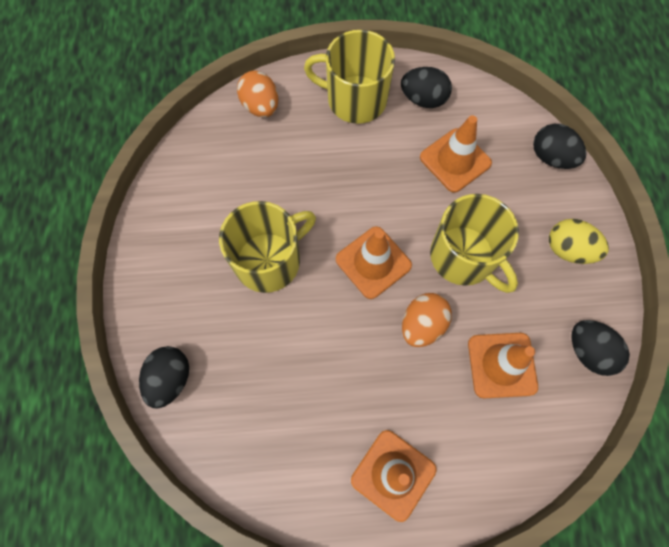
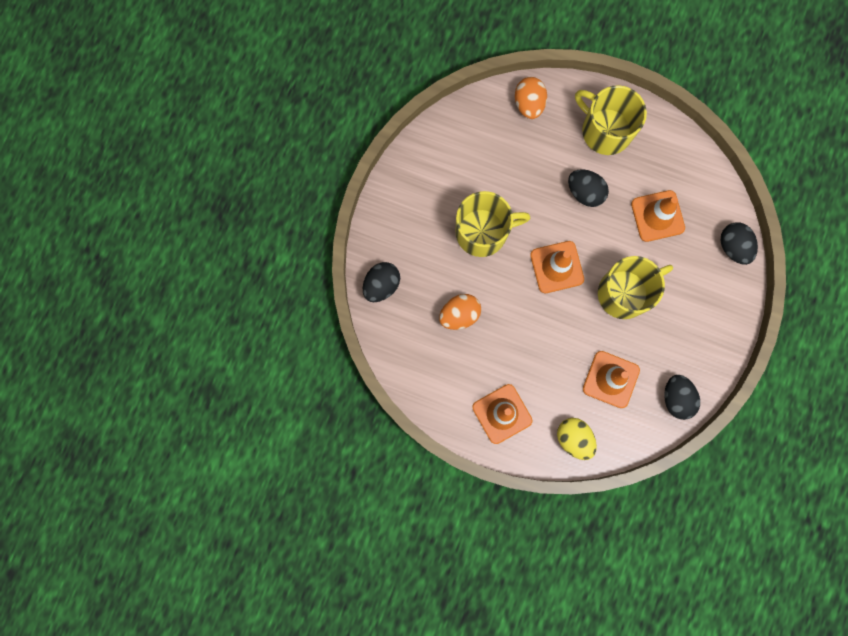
camera: 25 degrees right, 10 degrees up
(422, 325) = (569, 327): orange egg -> orange egg (459, 314)
(423, 99) = (659, 154): black egg -> black egg (585, 192)
(464, 257) = (624, 293): yellow mug -> yellow mug turned 105 degrees counterclockwise
(568, 249) = (704, 322): yellow egg -> yellow egg (574, 438)

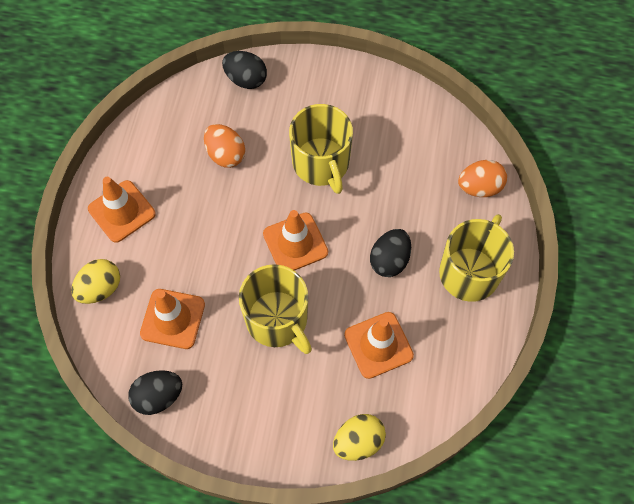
camera: 80 degrees right, 15 degrees down
(733, 247) = (358, 441): black egg -> yellow egg

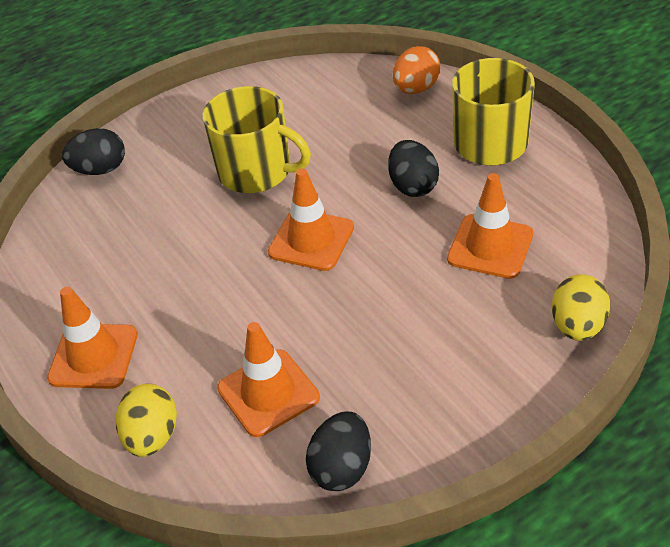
camera: 40 degrees left, 20 degrees down
(225, 154) = (152, 232): orange egg -> none
(277, 320) = (375, 305): yellow mug -> none

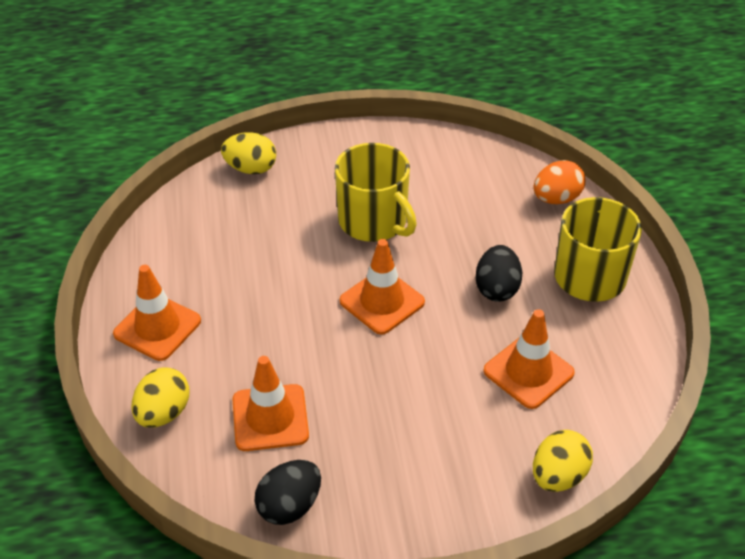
camera: 20 degrees right, 0 degrees up
(100, 170) = (251, 169): black egg -> yellow egg

